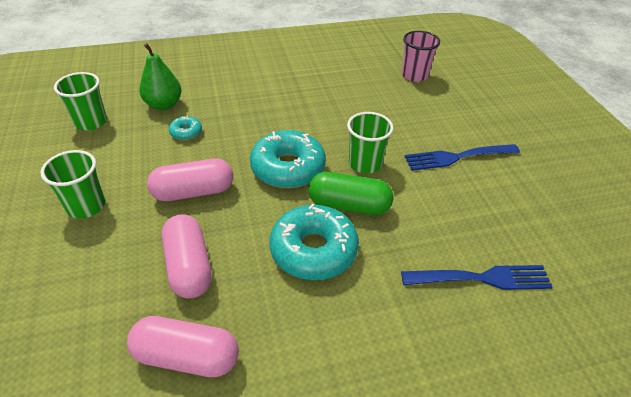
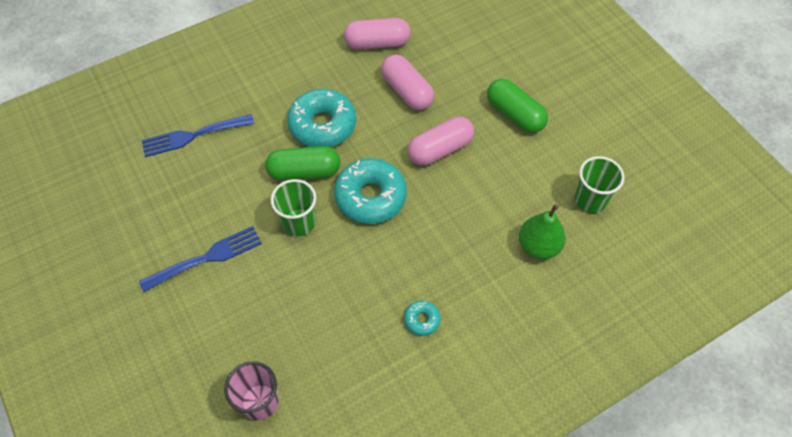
camera: 165 degrees right, 15 degrees up
(86, 206) = (515, 114): green cup -> green capsule
(186, 132) = (489, 213): turquoise donut -> turquoise donut (422, 320)

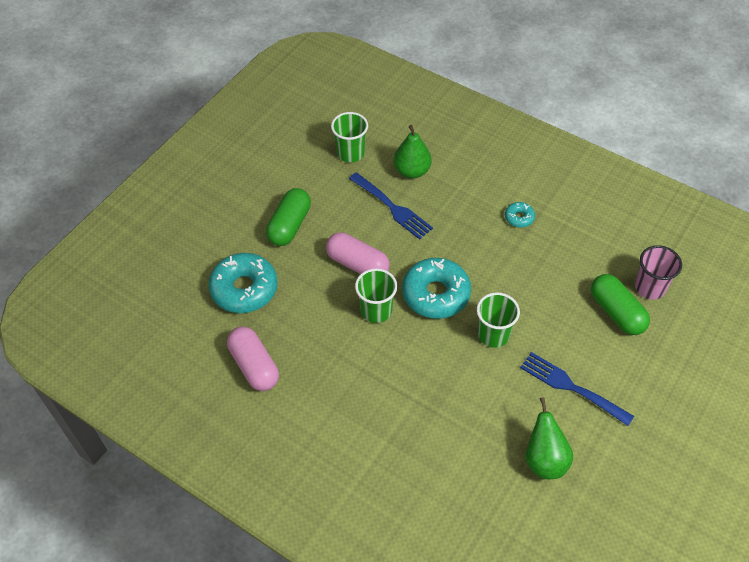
camera: 115 degrees left, 5 degrees down
(161, 200) = (544, 460): none -> green pear
(193, 135) = (459, 475): blue fork -> blue fork (392, 207)
(304, 172) = (441, 355): green capsule -> green capsule (616, 312)
(322, 125) = (382, 366): turquoise donut -> turquoise donut (244, 289)
(380, 143) = (376, 310): none -> green cup
(407, 91) = (304, 315): pink capsule -> none

